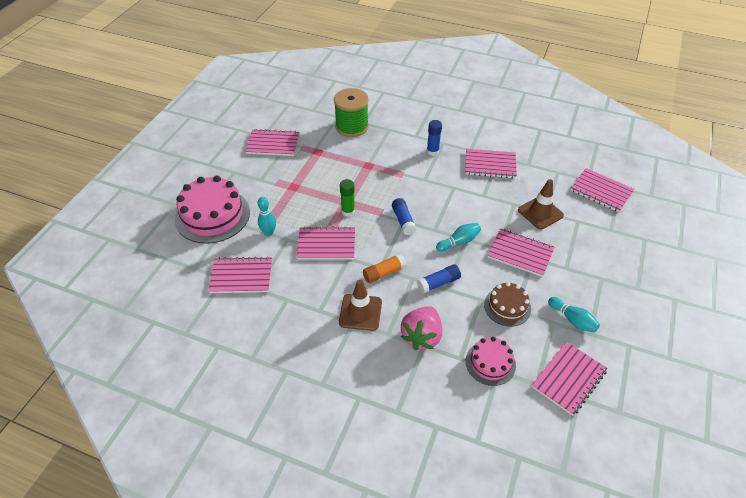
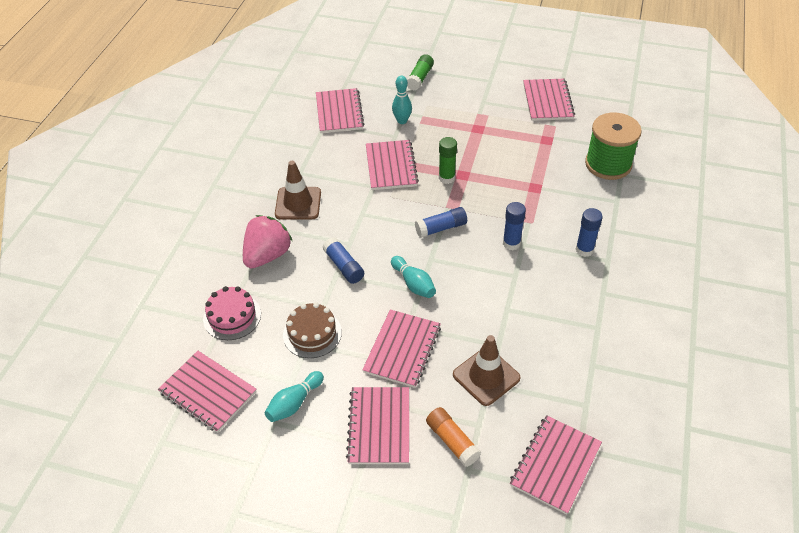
camera: 85 degrees right, 0 degrees up
(212, 215) = (420, 78): pink cake -> green glue stick
(384, 273) = (355, 217): orange glue stick -> orange glue stick (452, 441)
(421, 336) = (267, 255): pink strawberry -> pink strawberry turned 105 degrees clockwise
(423, 185) = (511, 243): none -> blue glue stick
(490, 165) = (575, 316): pink notebook -> pink notebook (379, 426)

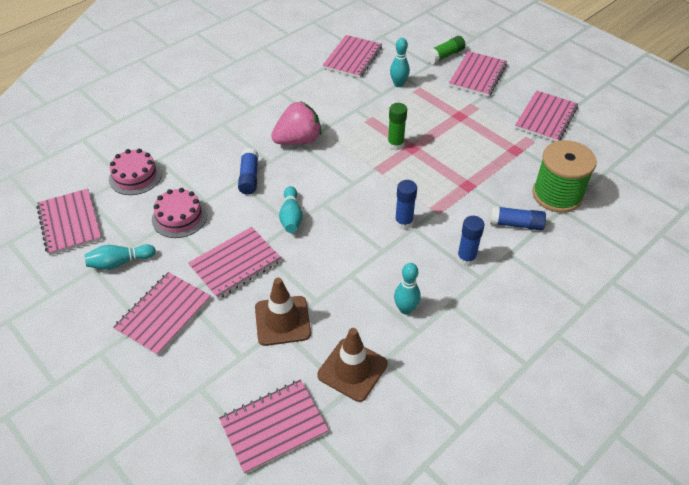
camera: 30 degrees right, 0 degrees up
(267, 255) = (200, 143): pink strawberry -> pink strawberry (298, 140)
(298, 203) = (258, 114): brown traffic cone -> brown traffic cone (352, 369)
(312, 333) = (179, 217): brown cake -> pink cake
(391, 166) = (357, 116): pink notebook -> pink notebook (477, 75)
(441, 228) = (354, 183): blue glue stick -> blue glue stick (515, 224)
(452, 441) = (208, 358): orange glue stick -> none
(574, 315) = (405, 309): none -> turquoise bowling pin

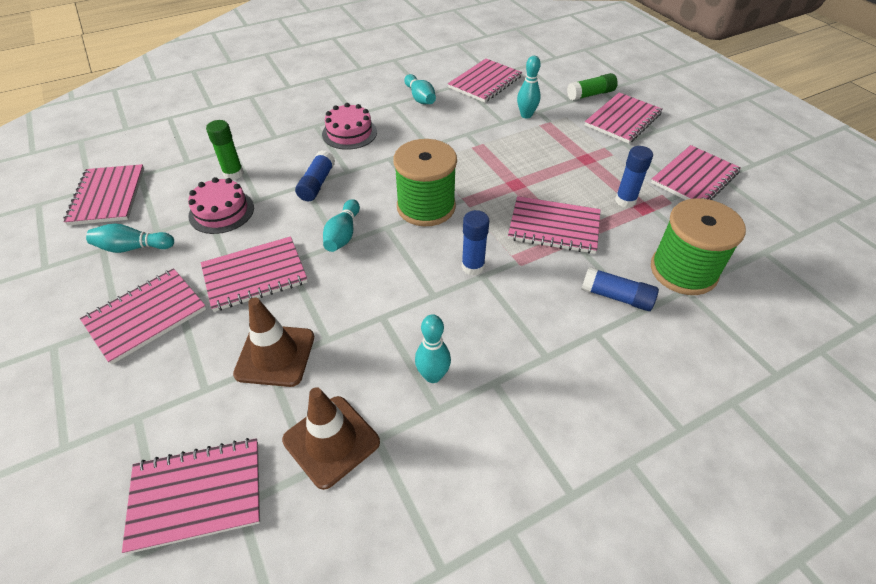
camera: 15 degrees right, 0 degrees up
(135, 176) = (199, 162): pink cake -> pink cake (349, 133)
(298, 140) = (389, 155): pink strawberry -> none
(302, 82) = (420, 98): none -> turquoise bowling pin
(348, 181) = (426, 207): none -> green spool
(395, 145) = (497, 177): green glue stick -> green glue stick (233, 174)
(453, 178) = (554, 227): none -> pink notebook
(466, 258) = (536, 327): blue glue stick -> blue glue stick (625, 201)

